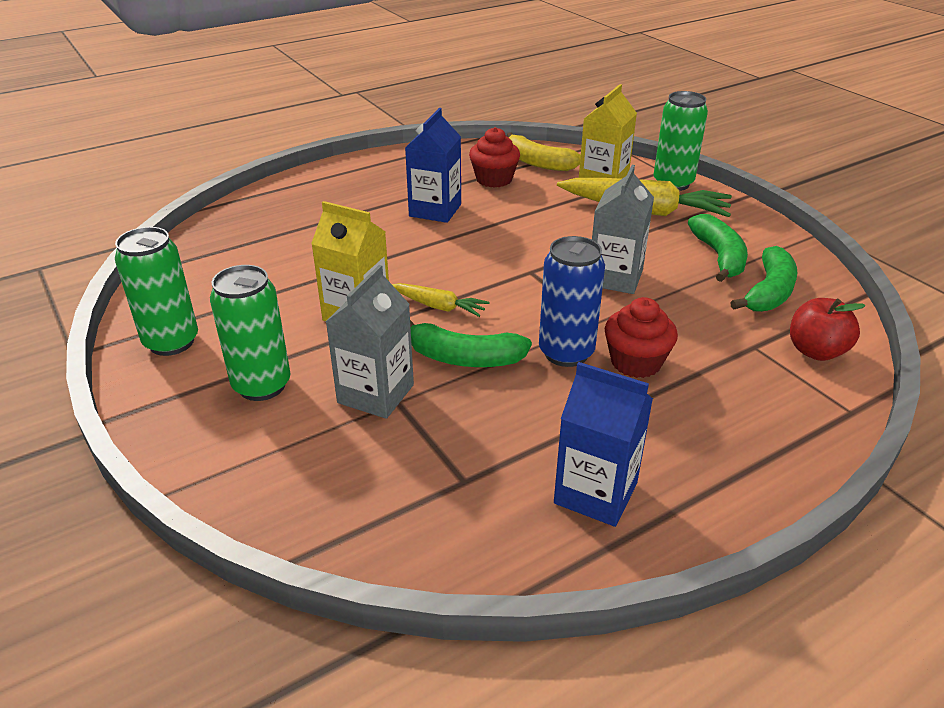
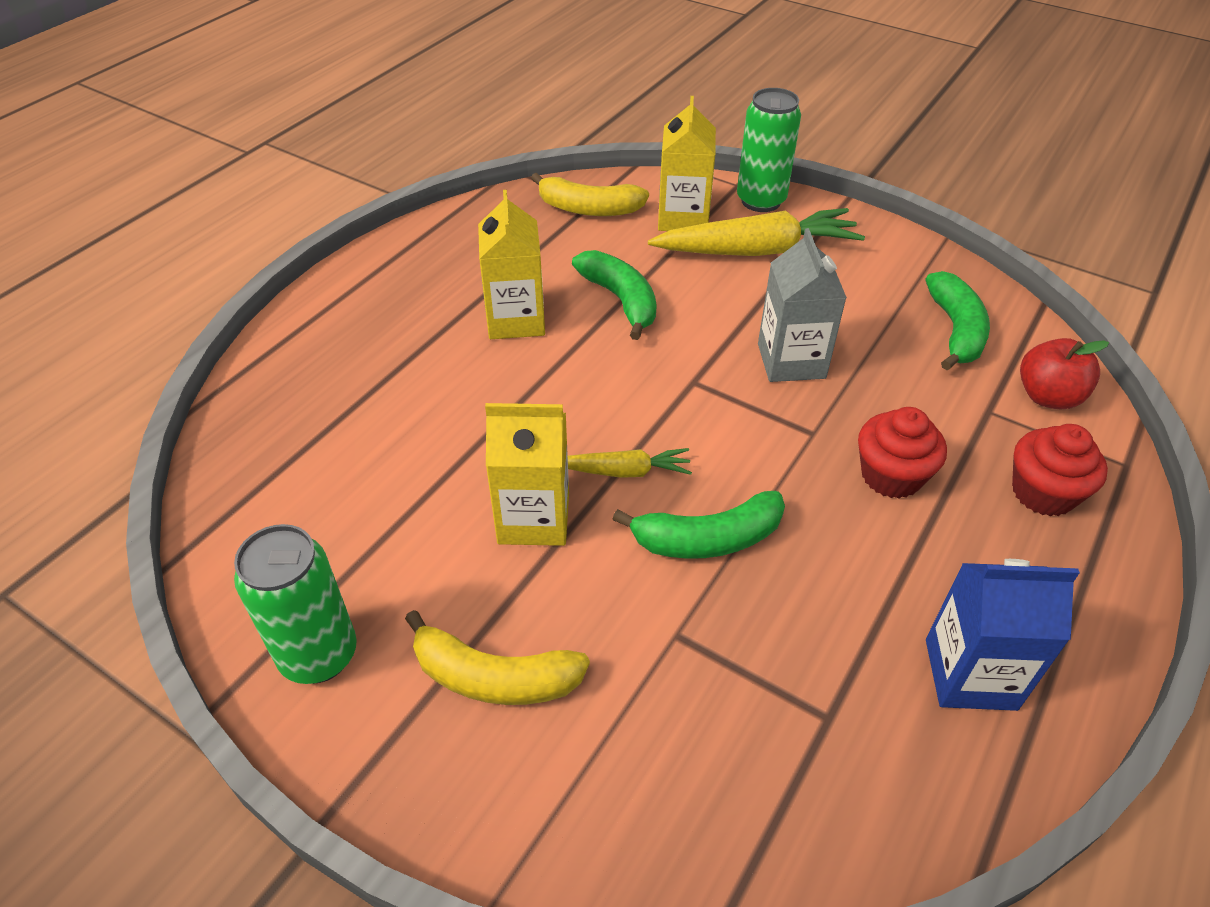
camera: 25 degrees left, 10 degrees up
(262, 385) = (494, 677): green can -> yellow banana
(376, 394) = (643, 633): grey carton -> none
(435, 210) = (516, 320): blue carton -> yellow carton
(494, 179) = (554, 249): red cupcake -> red cupcake (1043, 493)
(566, 353) = (812, 489): blue can -> none
(719, 257) = (876, 295): green banana -> green banana (621, 300)

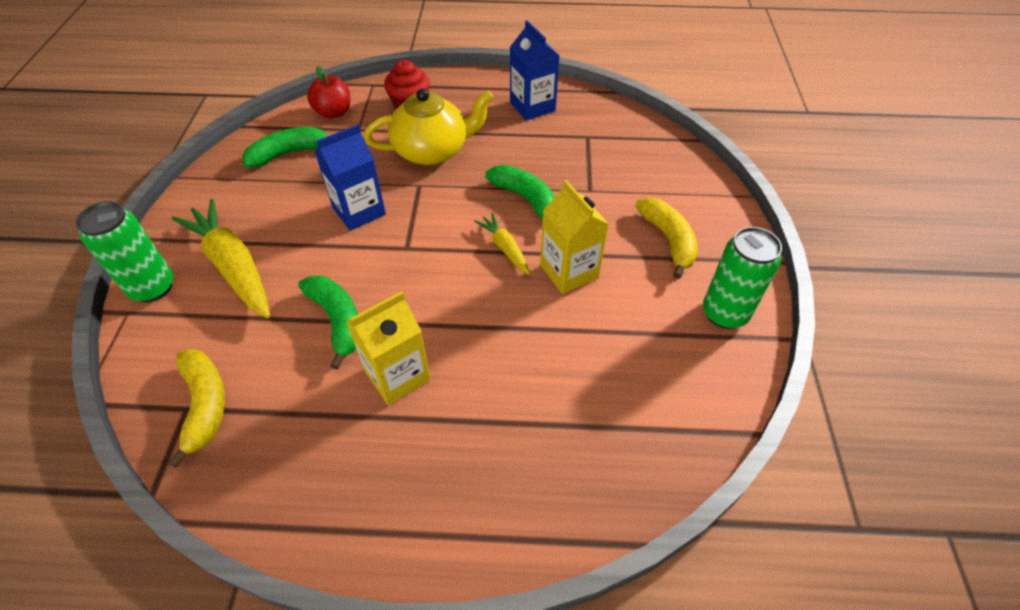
camera: 120 degrees left, 5 degrees up
(621, 300) = (337, 320): green banana -> green banana turned 120 degrees clockwise
(683, 218) = (198, 328): yellow carton -> none
(791, 361) = (359, 211): grey carton -> blue carton
(891, 475) = (432, 150): red cupcake -> yellow teapot

